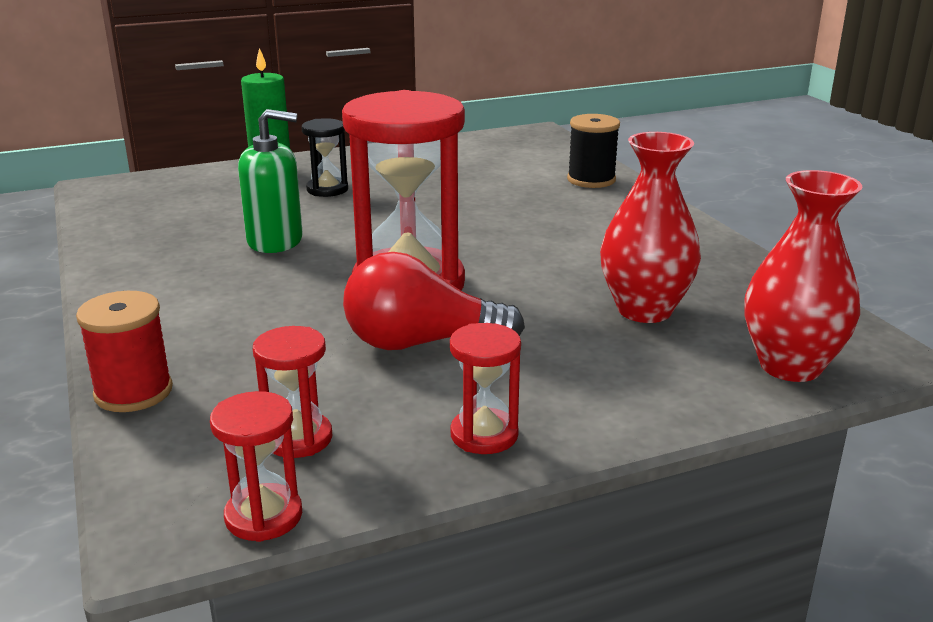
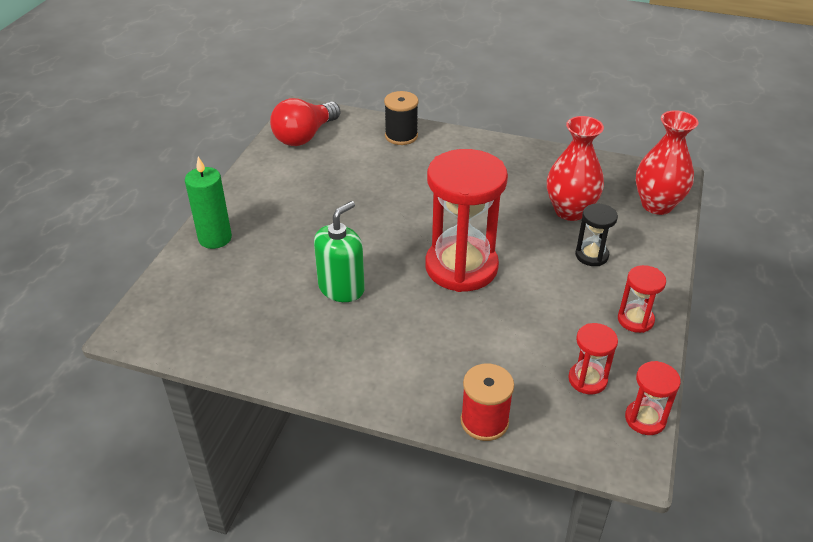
camera: 50 degrees left, 15 degrees up
(327, 189) = (284, 231): black hourglass -> black hourglass (591, 255)
(420, 343) = (532, 296): red light bulb -> red light bulb (305, 136)

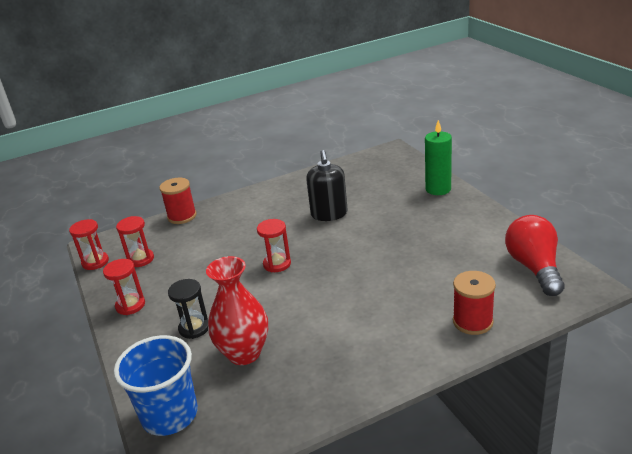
camera: 140 degrees right, 10 degrees down
(341, 288) = (329, 214): green soap dispenser -> black soap dispenser
(401, 136) = (472, 322): black spool -> red spool
(461, 267) = (277, 264): red hourglass -> red hourglass, size x0.46
(657, 205) = (170, 415): red vase -> blue cup

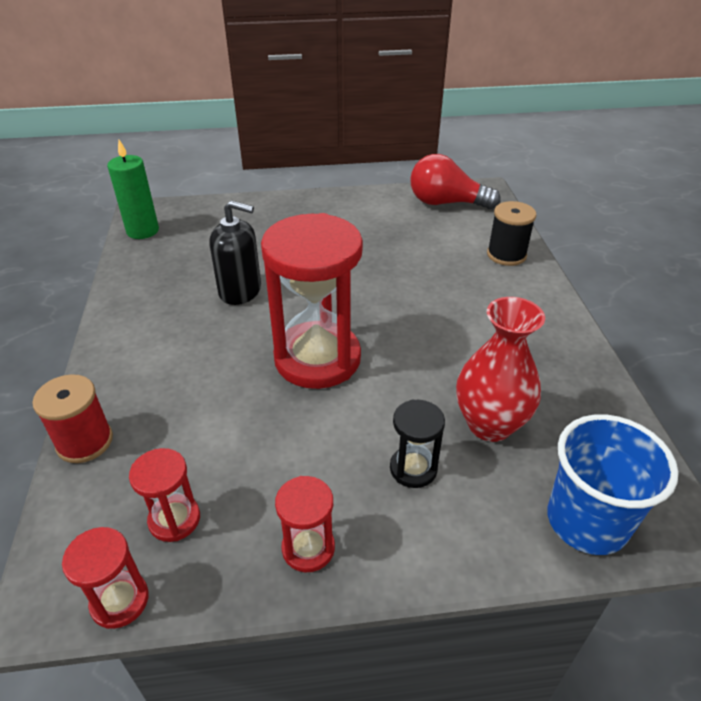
camera: 75 degrees left, 10 degrees up
(277, 264) = (317, 358): red hourglass -> red hourglass, size x2.17
(438, 189) = (267, 208): green candle -> green candle (142, 231)
(472, 322) = (506, 255): red spool -> black spool

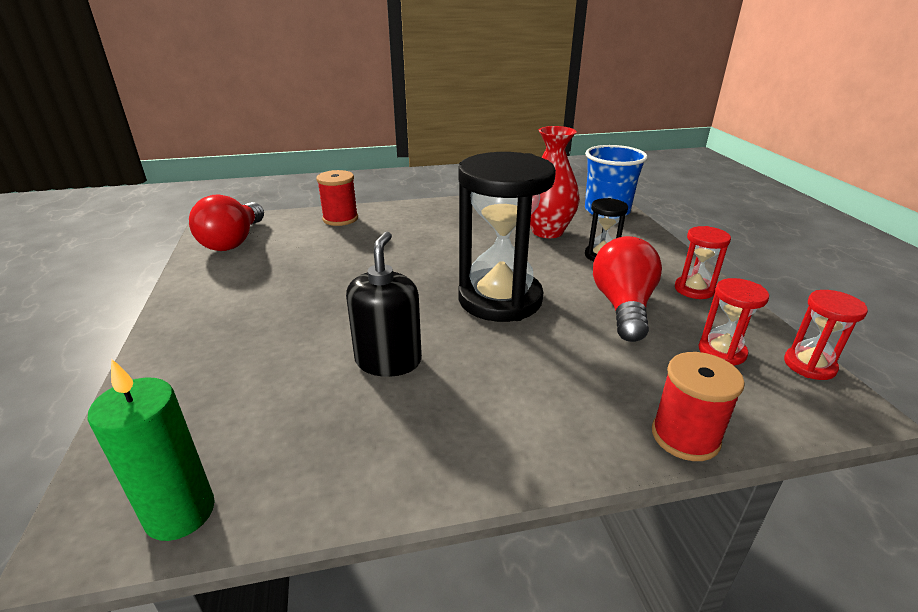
camera: 95 degrees left, 10 degrees down
(283, 456) = (623, 306): none -> red light bulb
(317, 358) = (500, 299): red hourglass -> black hourglass
(506, 255) = (340, 219): black spool -> red spool

